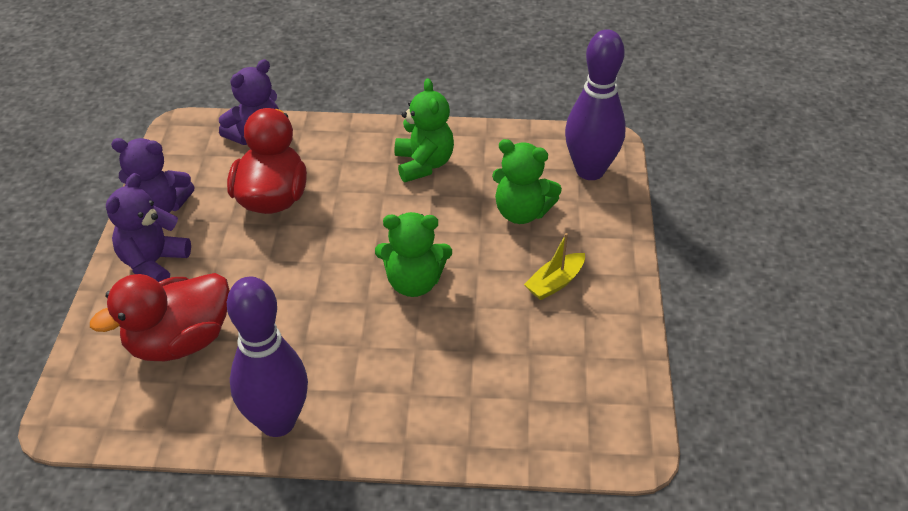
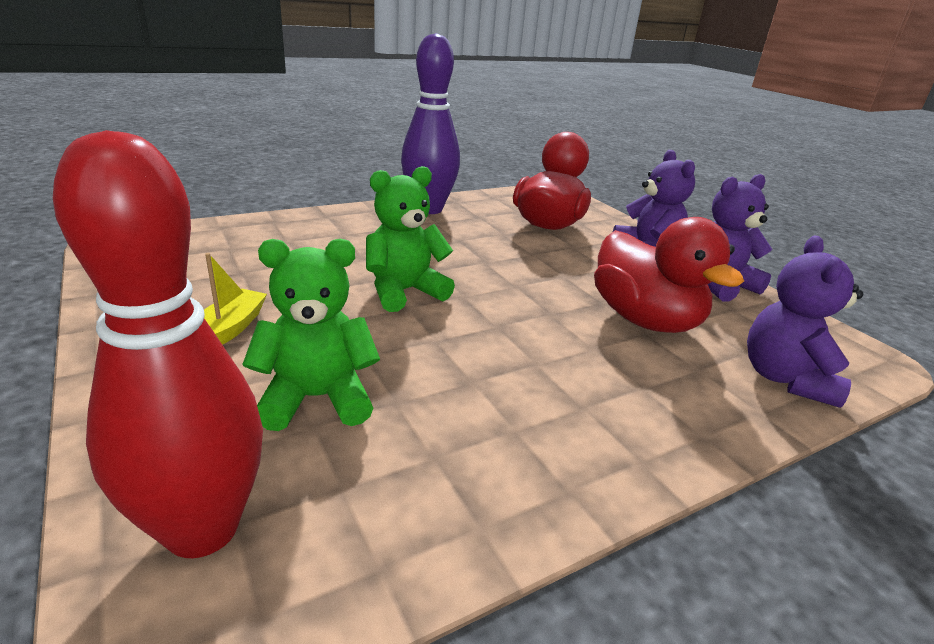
camera: 145 degrees right, 15 degrees down
(424, 164) = (530, 421): green teddy bear -> none
(590, 171) = (202, 529): purple bowling pin -> red bowling pin

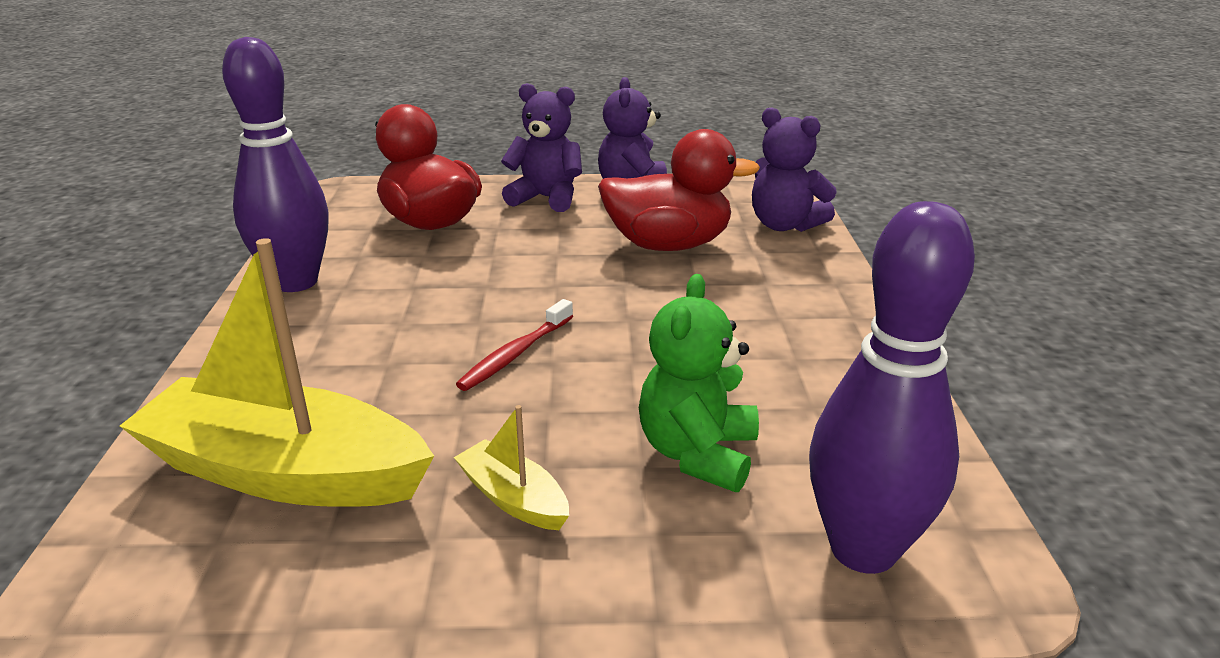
camera: 60 degrees left, 0 degrees up
(202, 529) = (863, 549): red bowling pin -> purple bowling pin
(232, 256) = (285, 472): none -> yellow boat
(404, 292) = (515, 354): green teddy bear -> red toothbrush

